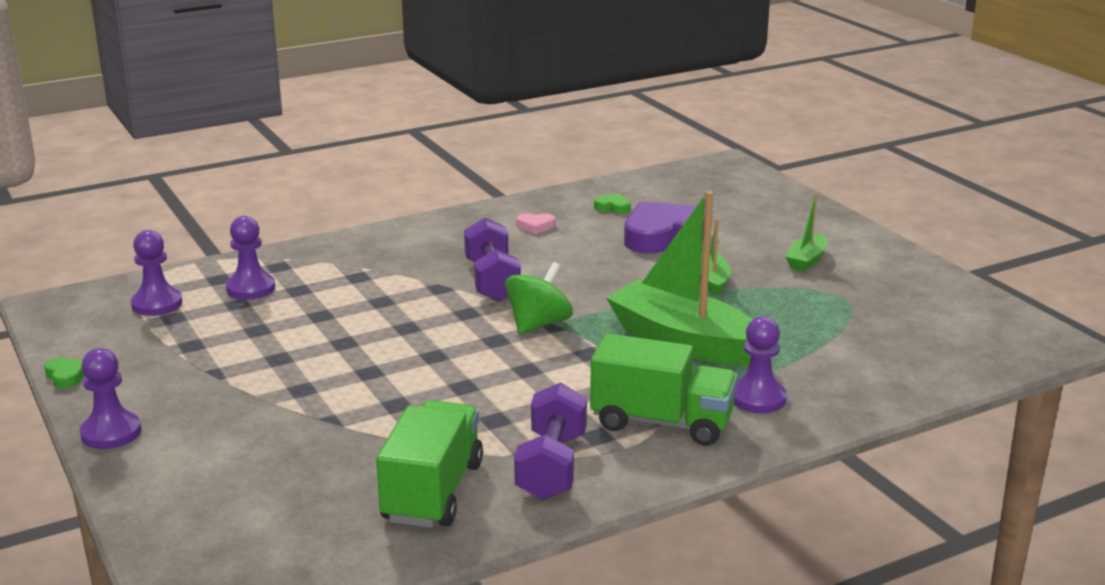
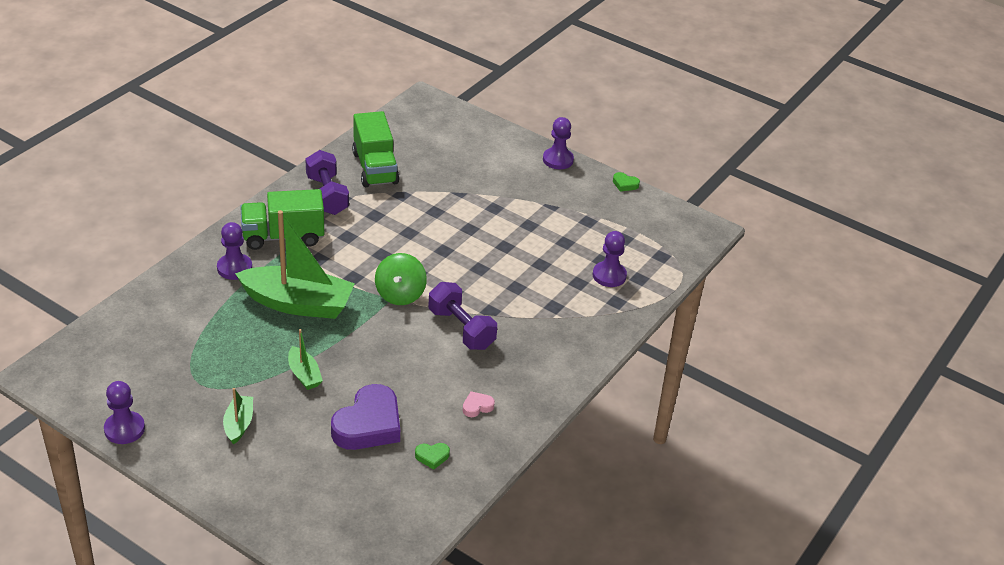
camera: 150 degrees right, 15 degrees up
(157, 304) = (648, 246): purple pawn -> purple pawn (124, 429)

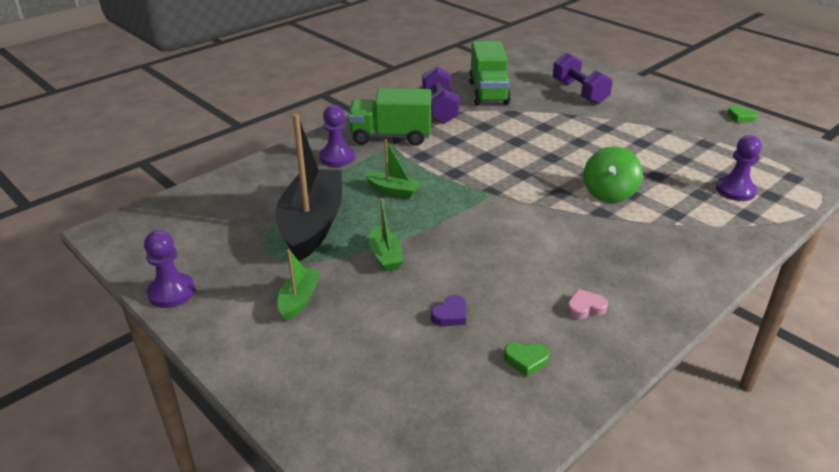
camera: 15 degrees right, 5 degrees down
(230, 348) = (312, 224): none -> black boat
(298, 303) = (393, 191): green boat -> green boat, size x0.47
(368, 425) = (450, 315): purple heart -> purple heart, size x0.42
(400, 294) = (502, 190): green spinning top -> green spinning top (609, 193)
(461, 329) = (568, 227): purple dumbbell -> purple dumbbell (579, 92)
(558, 160) = (668, 96): purple pawn -> none

